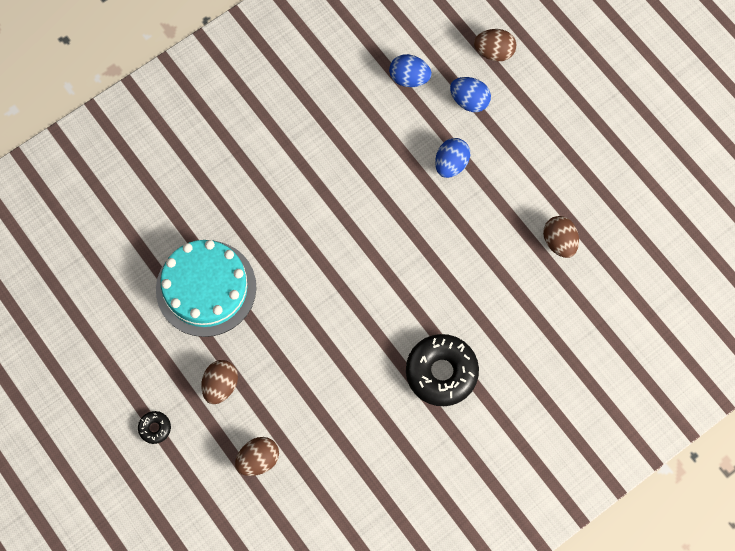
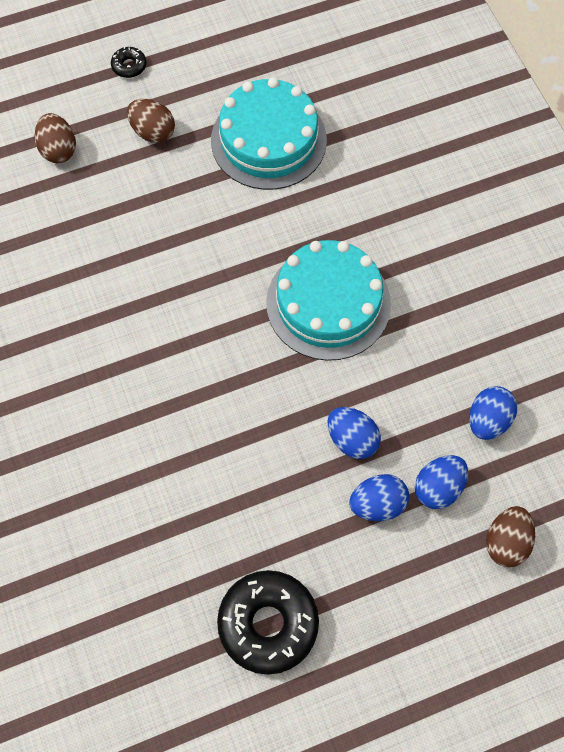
camera: 105 degrees right, 5 degrees down
(346, 205) = (328, 303): none -> turquoise cake
(441, 372) = (85, 355): black donut -> black donut (268, 624)
(493, 137) = (377, 504): none -> blue egg
(559, 242) = (205, 546): brown egg -> none

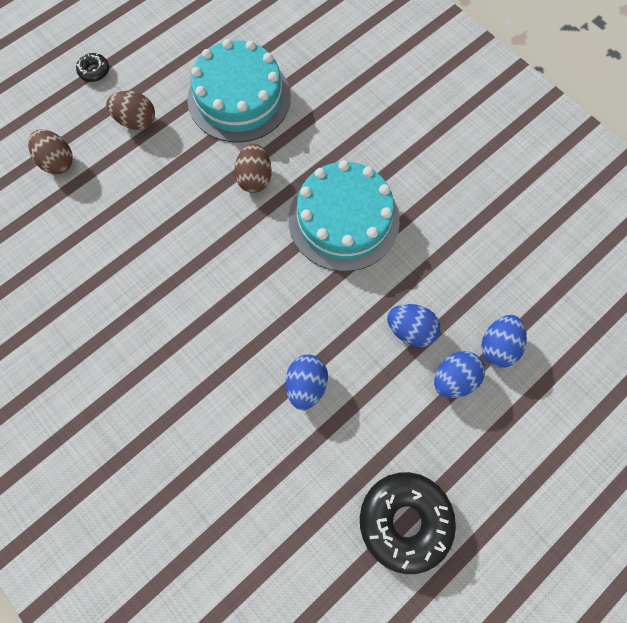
camera: 20 degrees left, 5 degrees up
(488, 420) = (513, 274): blue egg -> blue egg (306, 385)
(506, 542) = (571, 372): brown egg -> brown egg (255, 178)

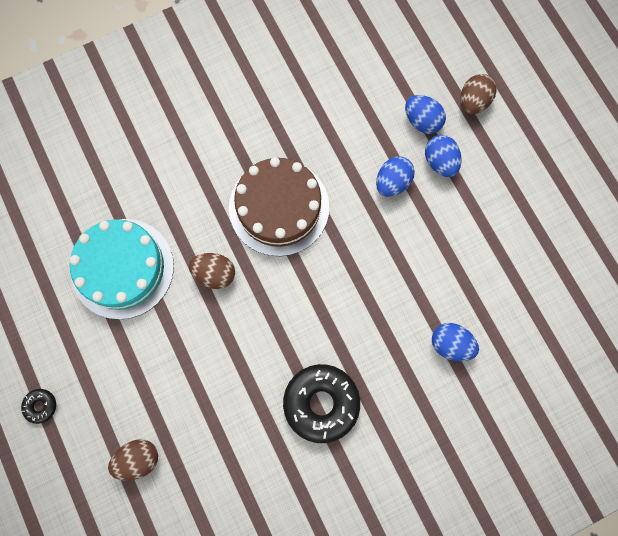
camera: 75 degrees left, 5 degrees up
(136, 121) = (116, 372): brown egg -> brown egg (473, 102)
(306, 385) = (418, 277): blue egg -> blue egg (450, 344)
(343, 219) = (279, 207): turquoise cake -> brown cake
(404, 520) = (538, 231): black donut -> black donut (321, 403)

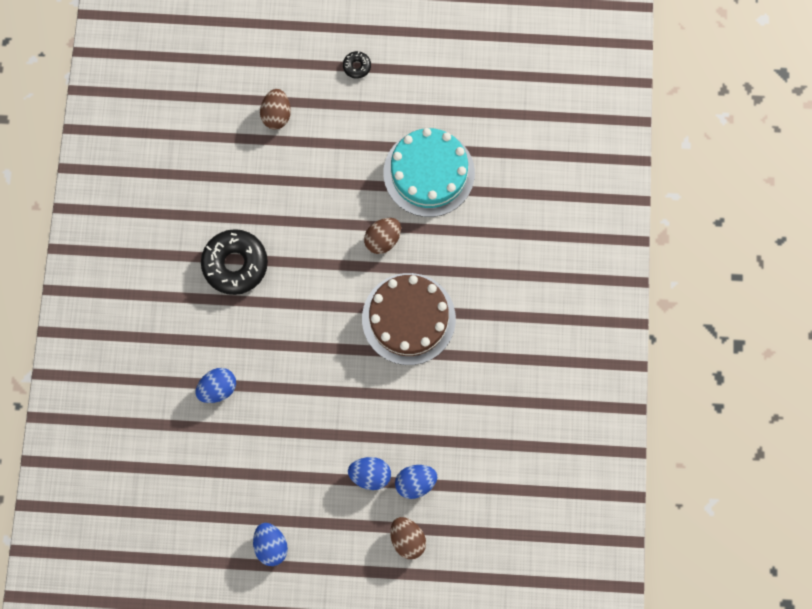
camera: 120 degrees right, 0 degrees up
(392, 182) = (376, 423): blue egg -> blue egg (271, 545)

